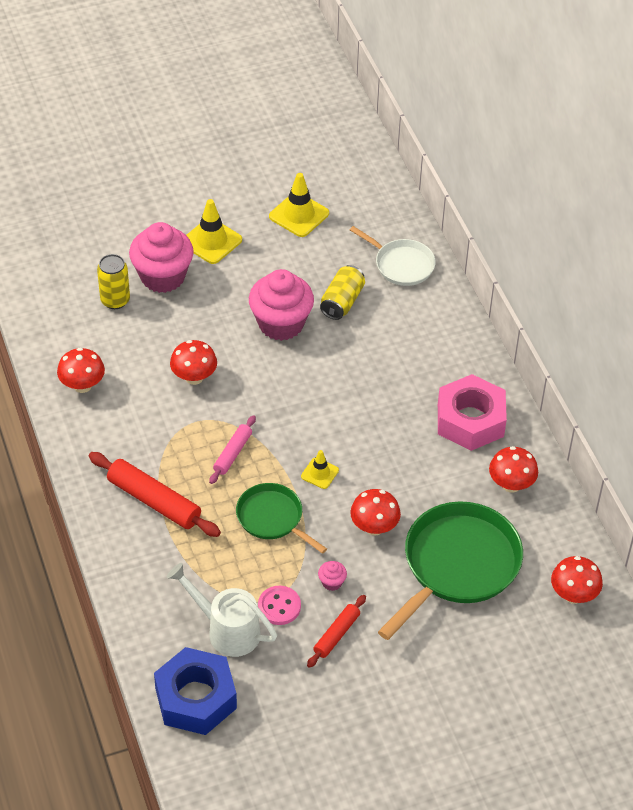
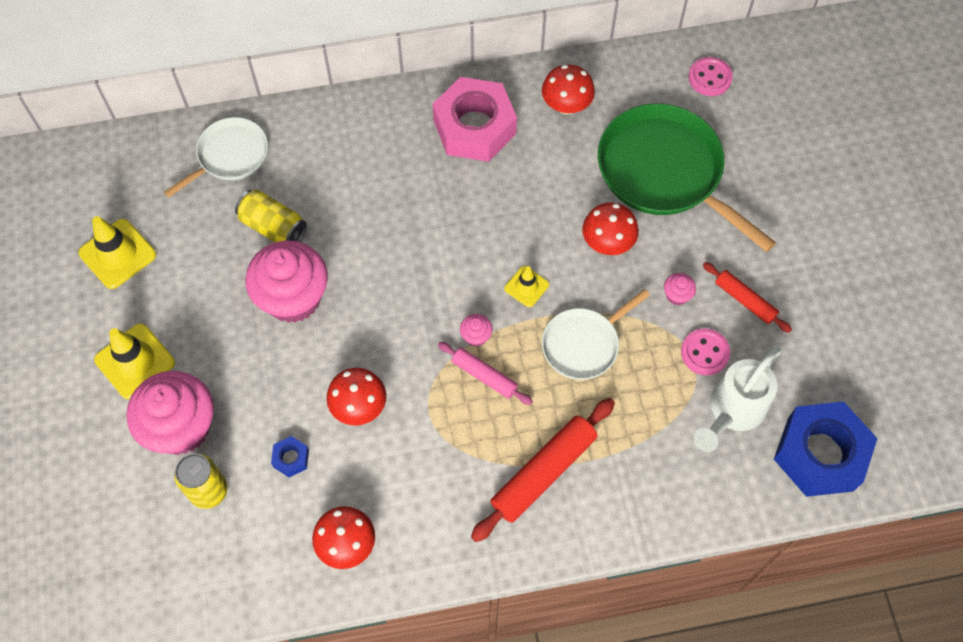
camera: 80 degrees left, 15 degrees up
(146, 343) = (291, 458): none -> blue nut
(267, 444) = (476, 336): none -> pink cupcake
(272, 518) = (583, 344): green pan -> white pan
(573, 595) = (710, 78): red mushroom -> pink button

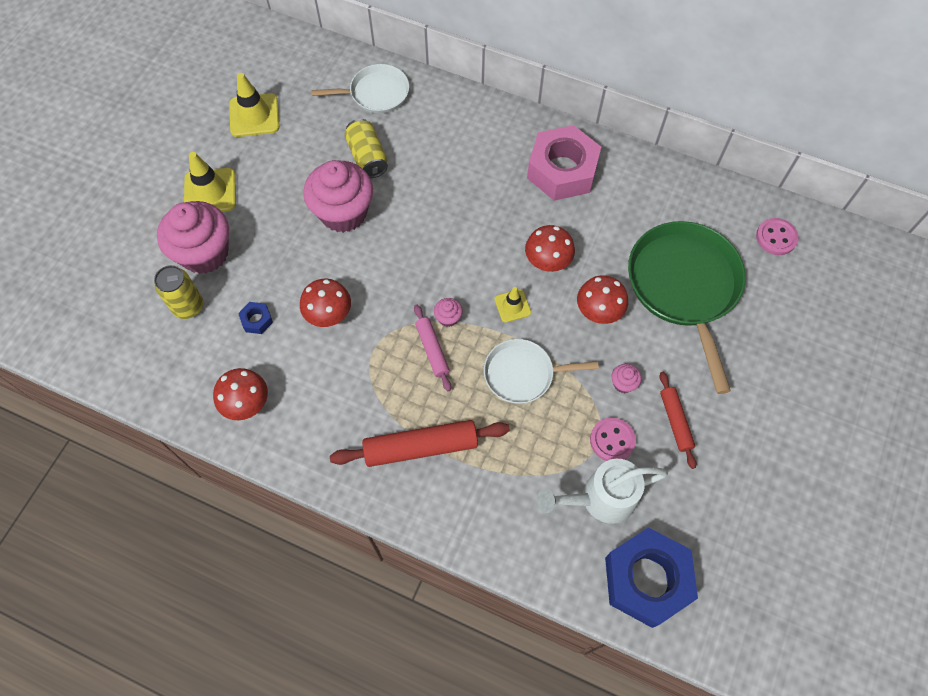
camera: 35 degrees right, 0 degrees up
(566, 105) = (644, 194): red mushroom -> red mushroom (547, 262)

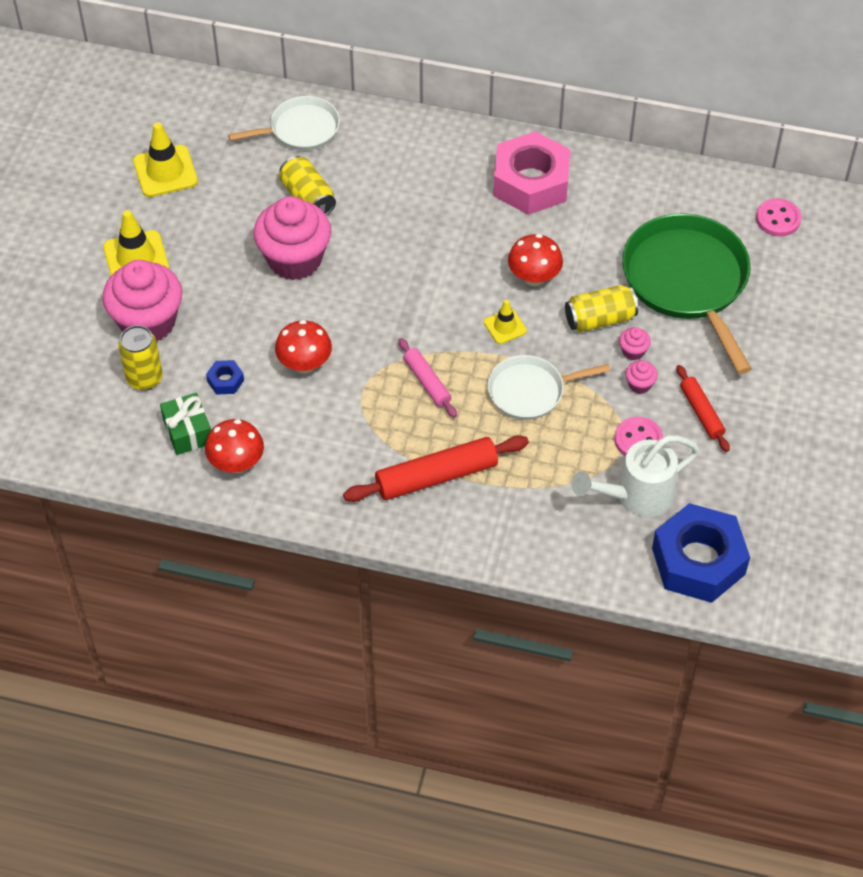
camera: 10 degrees left, 10 degrees down
(212, 365) = (188, 431): none -> green gift
(448, 318) = (437, 348): pink cupcake -> pink cupcake (633, 351)
(598, 311) = (599, 319): red mushroom -> yellow can

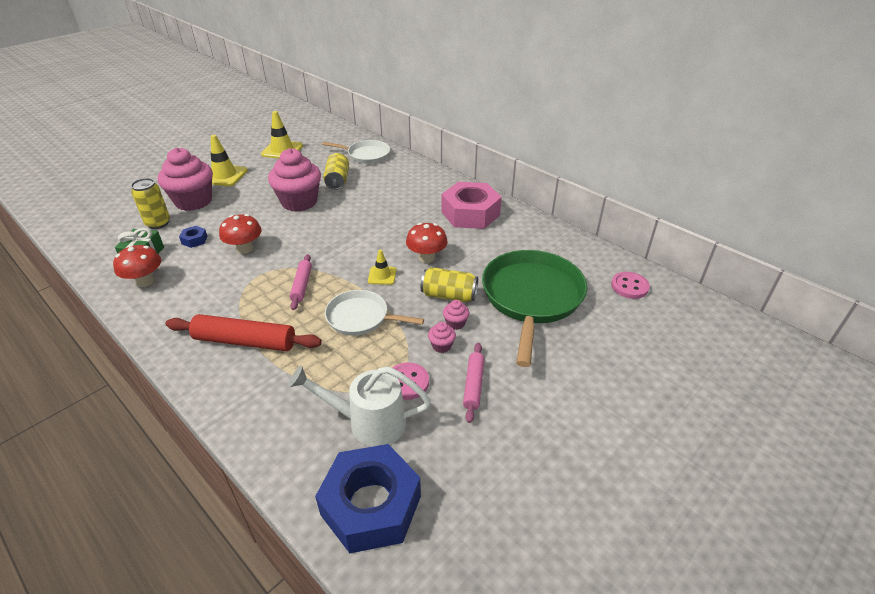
camera: 30 degrees right, 15 degrees down
(701, 412) = (473, 385): red rolling pin -> pink rolling pin

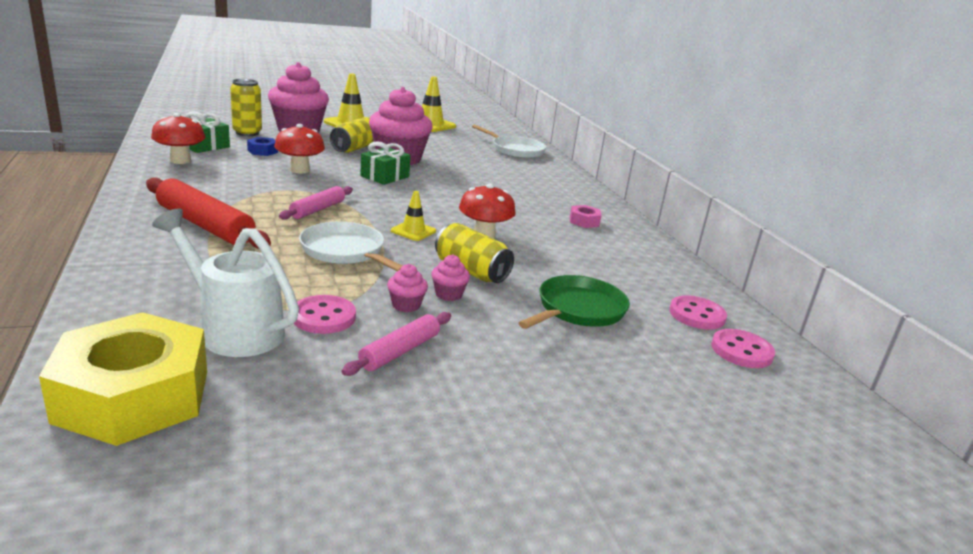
camera: 25 degrees right, 15 degrees down
(310, 227) = (385, 176): none -> green gift
(337, 180) = (459, 157): yellow can -> yellow can (355, 148)
(371, 505) = (133, 396): blue nut -> yellow nut
(470, 213) = (584, 221): pink nut -> pink nut, size x0.41
(531, 297) = (578, 309): green pan -> green pan, size x0.57
(590, 269) = (697, 315): none -> pink button

